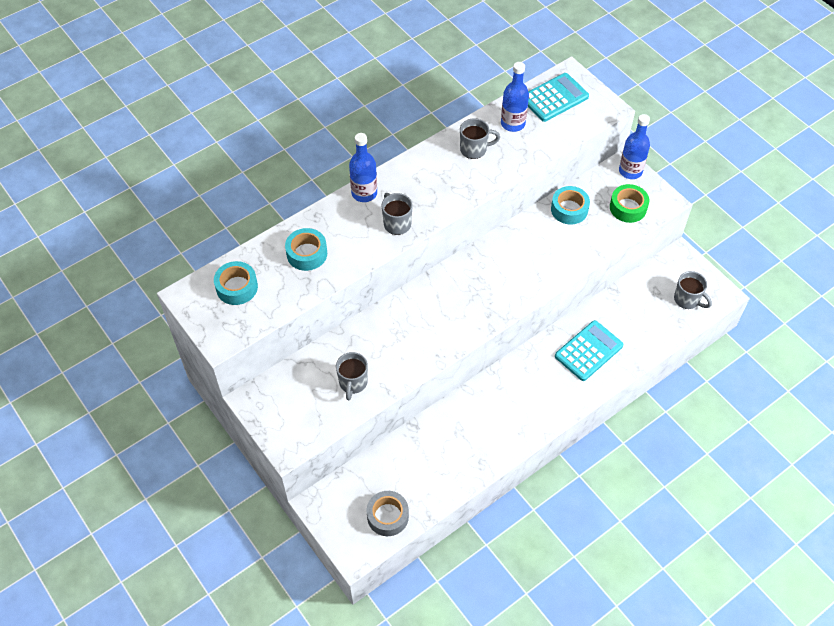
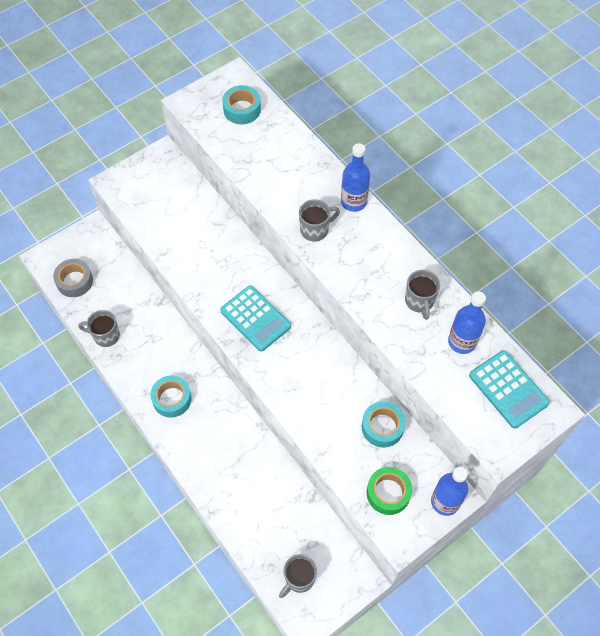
camera: 90 degrees right, 5 degrees up
(307, 254) = (278, 158): turquoise tape -> turquoise tape (172, 399)
(353, 383) = (173, 226): grey mug -> grey mug (105, 336)
(588, 351) = (234, 462): turquoise calculator -> turquoise calculator (255, 318)

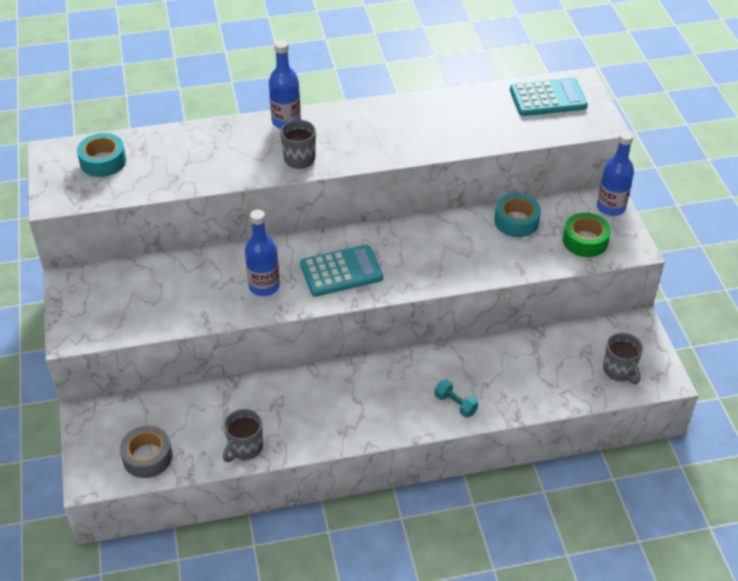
camera: 65 degrees left, 15 degrees down
(172, 399) = (365, 410): turquoise tape -> none
(205, 460) = (455, 404): none -> turquoise dumbbell
(419, 301) = (427, 118): grey mug -> none
(462, 342) = (485, 108): blue bottle -> blue bottle (264, 286)

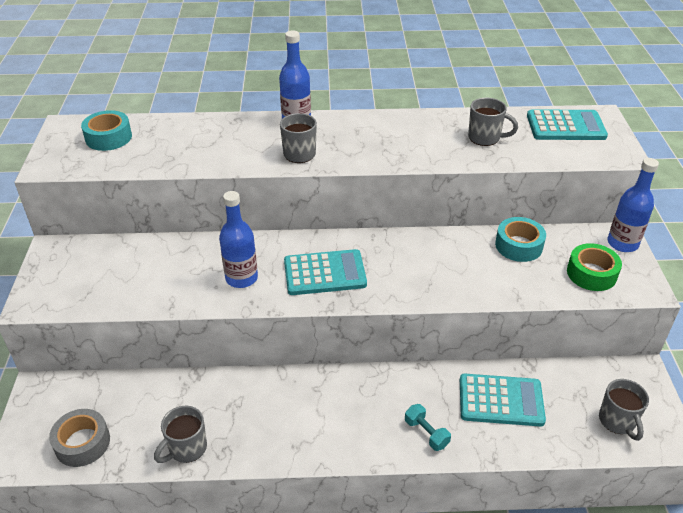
camera: 10 degrees right, 5 degrees down
(473, 120) = (485, 138): none -> grey mug
(516, 367) = (501, 400): none -> turquoise calculator

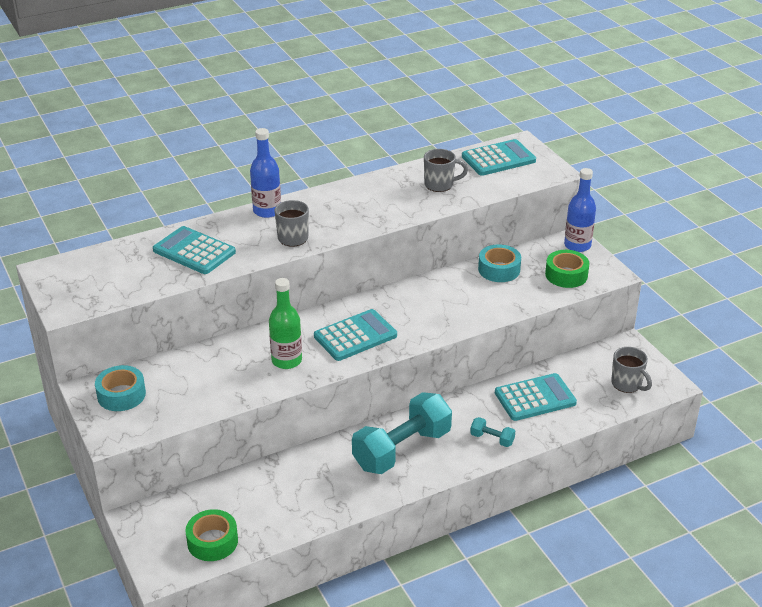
camera: 25 degrees left, 5 degrees down
(82, 443) = (212, 541): grey tape -> green tape
(108, 137) = (101, 269): turquoise tape -> turquoise tape (121, 395)
(187, 449) = (307, 514): grey mug -> none
(200, 142) = (194, 251): none -> turquoise calculator
(241, 278) = (286, 360): blue bottle -> green bottle
(325, 410) = (402, 449): none -> turquoise dumbbell

